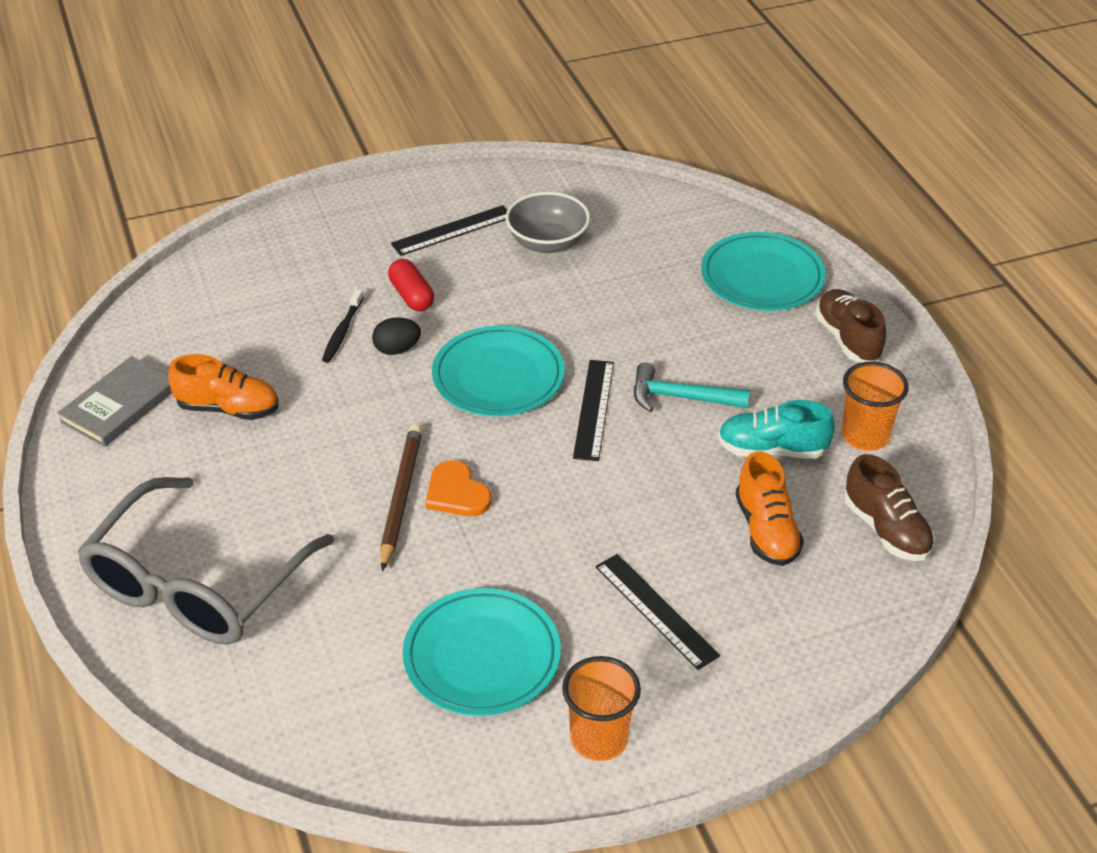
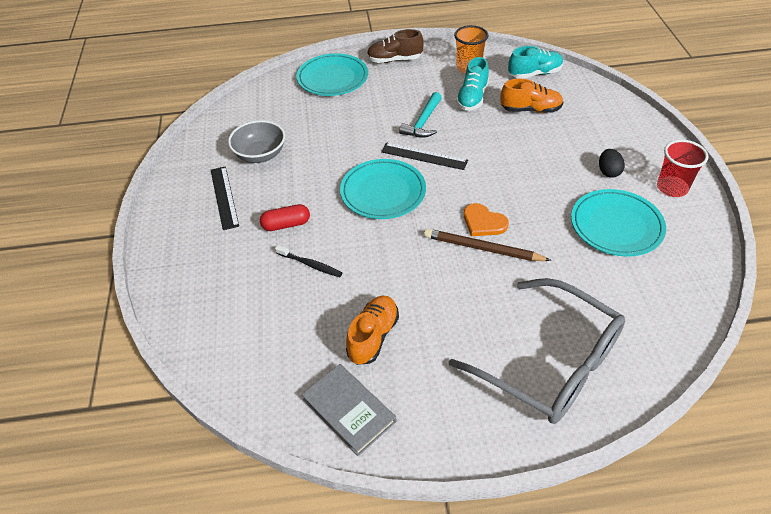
camera: 75 degrees left, 5 degrees up
(397, 349) = (340, 237): black egg -> black egg (608, 172)
(456, 493) = (483, 222): orange heart -> orange heart turned 60 degrees clockwise
(599, 739) = (672, 188): orange cup -> red cup
(655, 610) = (584, 155): black ruler -> none
(886, 530) = (534, 74): brown shoe -> turquoise shoe

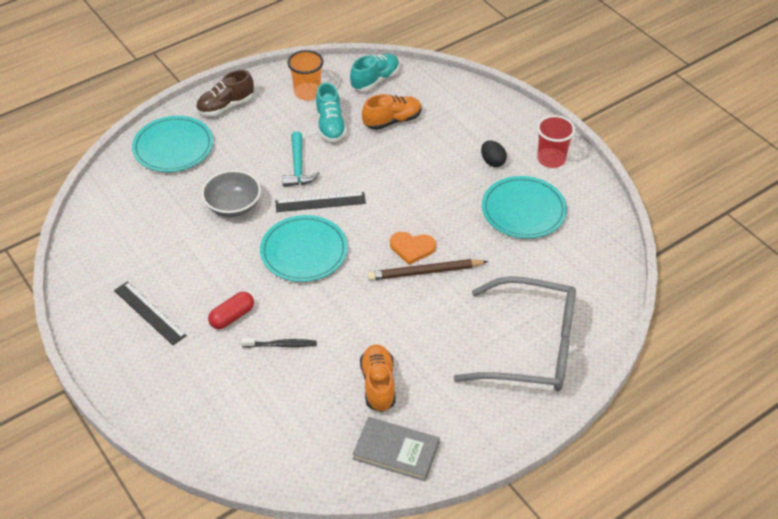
camera: 30 degrees left, 0 degrees up
(260, 155) = (155, 256): grey bowl -> grey bowl (233, 206)

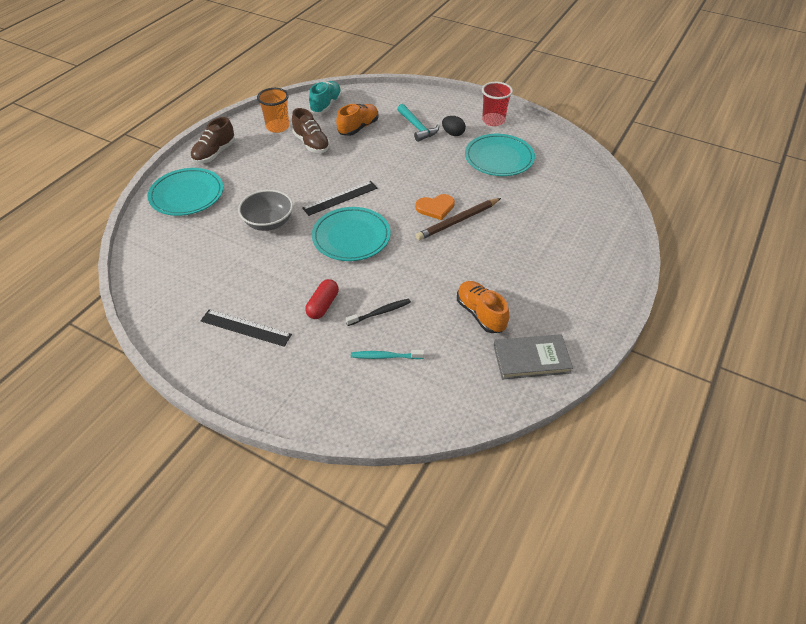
camera: 25 degrees left, 0 degrees up
(258, 392) = (385, 356): none -> turquoise toothbrush
(298, 167) = (305, 179): turquoise hammer -> turquoise hammer (417, 127)
(330, 125) = (311, 144): turquoise shoe -> brown shoe
(531, 347) = (574, 246): grey glasses -> none

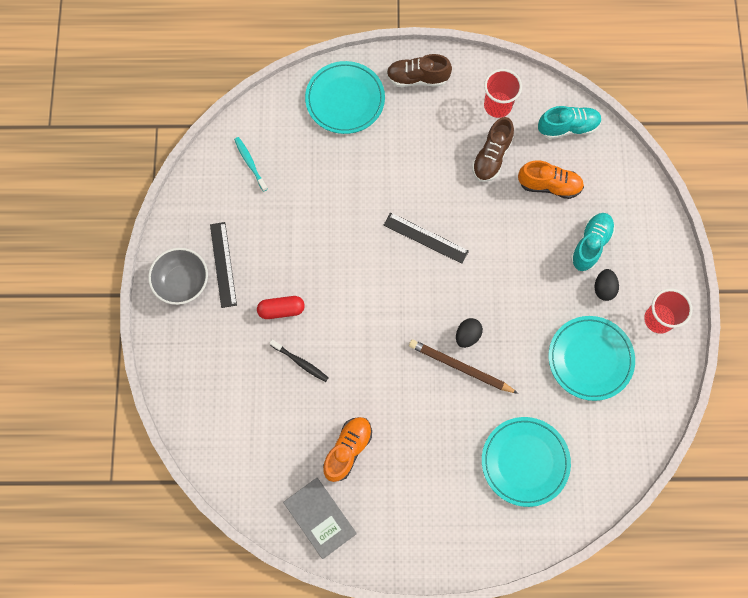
camera: 60 degrees right, 25 degrees up
(268, 222) = (353, 197): grey bowl -> grey bowl (182, 282)
(277, 127) = (497, 106): orange cup -> red cup
(351, 237) = (378, 281): turquoise plate -> turquoise plate (525, 462)
(385, 356) = (255, 394): turquoise toothbrush -> turquoise toothbrush (250, 163)
(417, 127) = (590, 245): turquoise hammer -> turquoise shoe
(435, 207) = (467, 335): orange heart -> black egg

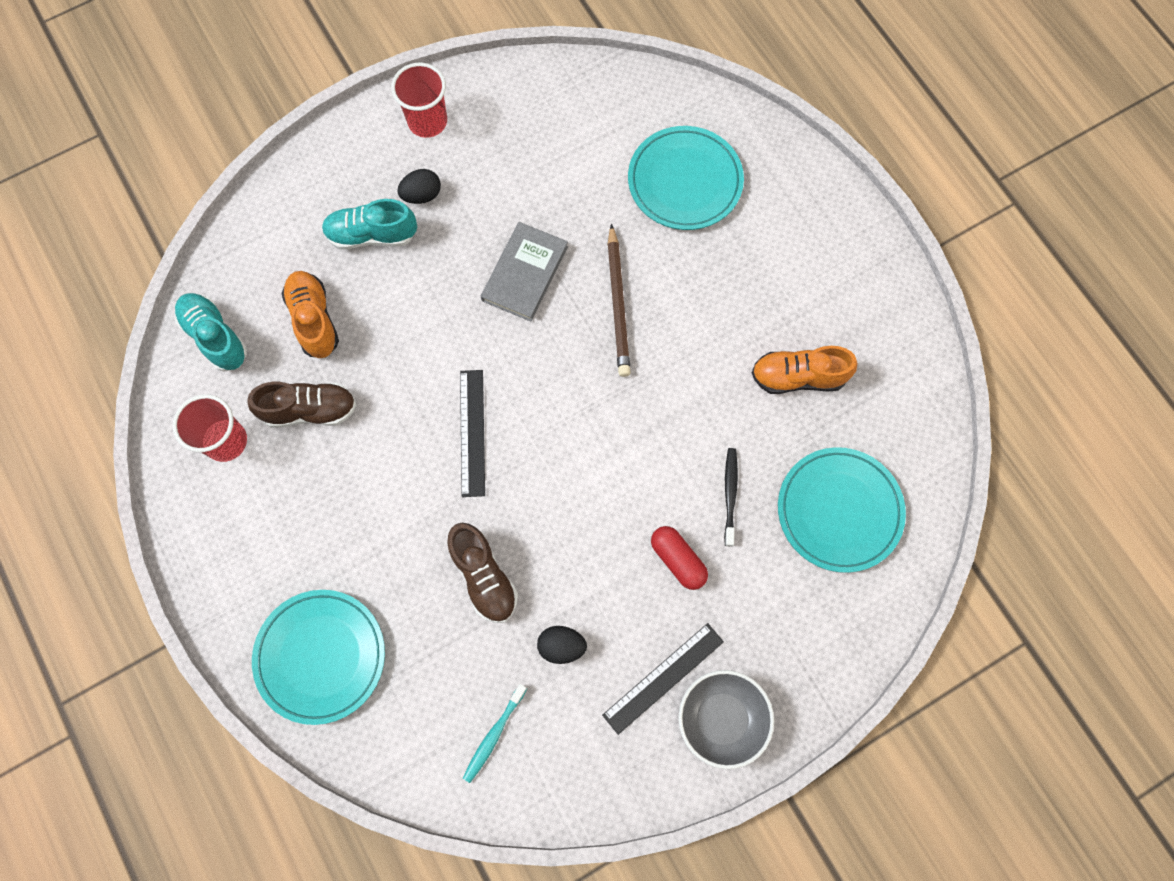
camera: 120 degrees left, 0 degrees up
(320, 518) = (894, 364): grey book -> grey book (524, 273)
(417, 78) = (234, 572): brown shoe -> brown shoe (484, 577)
(467, 335) = (573, 316): black egg -> black egg (561, 646)
(590, 359) = (520, 170): turquoise plate -> turquoise plate (839, 511)

